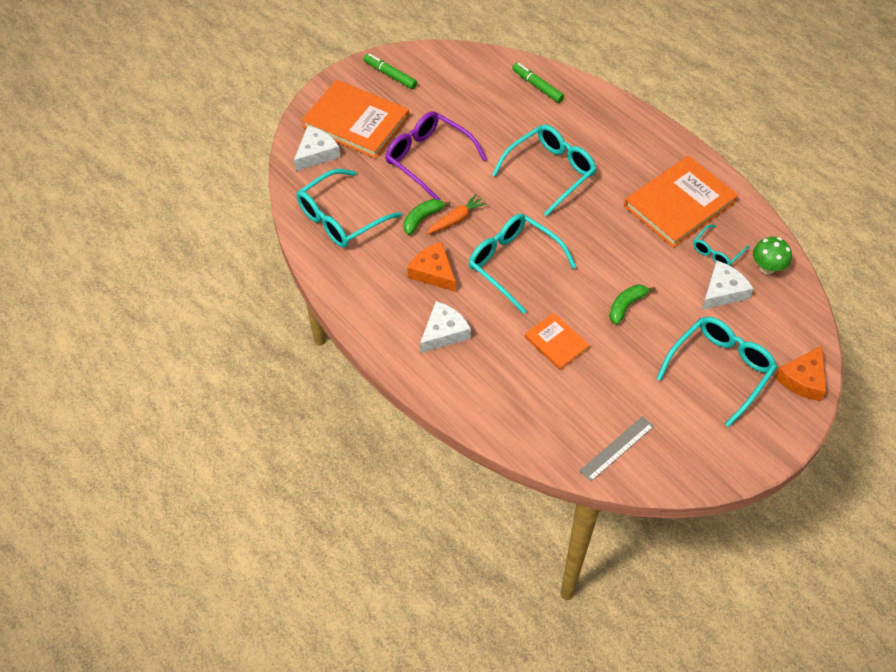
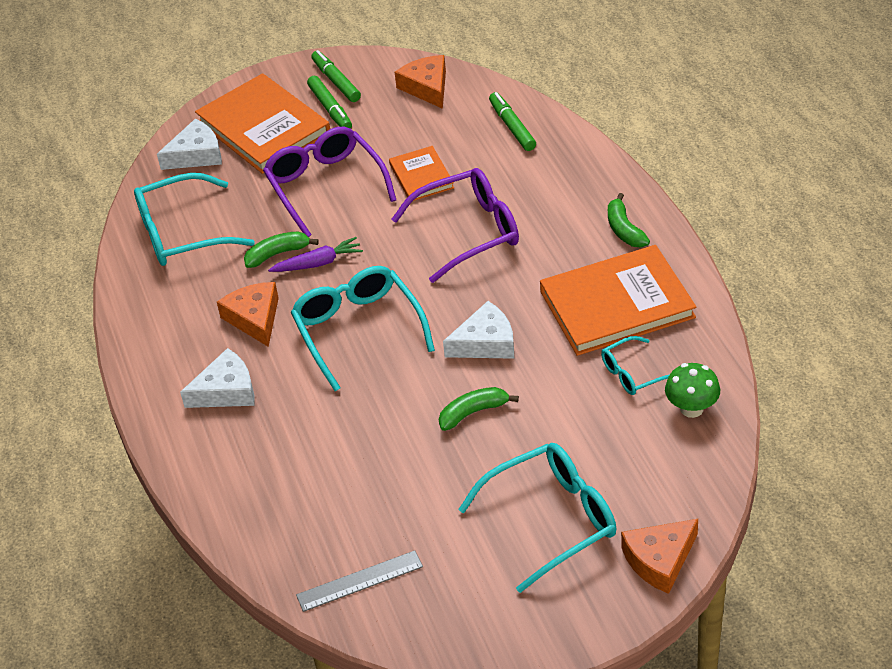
camera: 25 degrees right, 10 degrees down
(398, 97) = (330, 108): none -> green marker
(456, 219) = (318, 263): orange carrot -> purple carrot
(460, 67) = (427, 87): none -> orange cheese
(550, 172) = (469, 231): turquoise glasses -> purple glasses
(556, 343) = (357, 436): orange book -> orange book (421, 176)
(655, 148) = (624, 229): none -> green banana
(723, 291) = (612, 424): white cheese -> white cheese (485, 343)

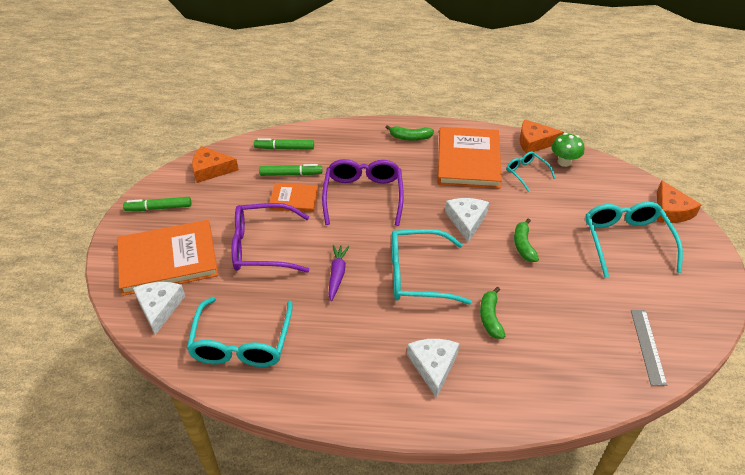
camera: 70 degrees left, 0 degrees up
(254, 318) = (368, 327): orange cheese -> orange cheese (534, 142)
(277, 254) = (310, 293): green banana -> green banana (490, 317)
(330, 108) = (184, 219): green marker -> green marker (291, 174)
(633, 373) = (526, 173): turquoise glasses -> turquoise glasses turned 150 degrees clockwise

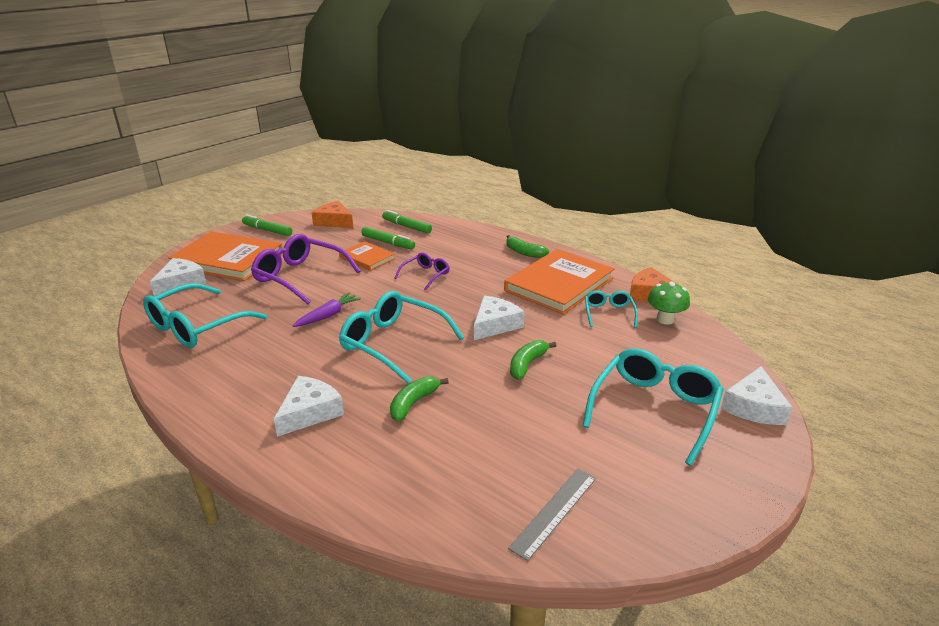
camera: 35 degrees right, 15 degrees down
(363, 196) = (425, 275): purple glasses -> purple glasses, size x0.53
(671, 211) = (753, 407): orange cheese -> white cheese

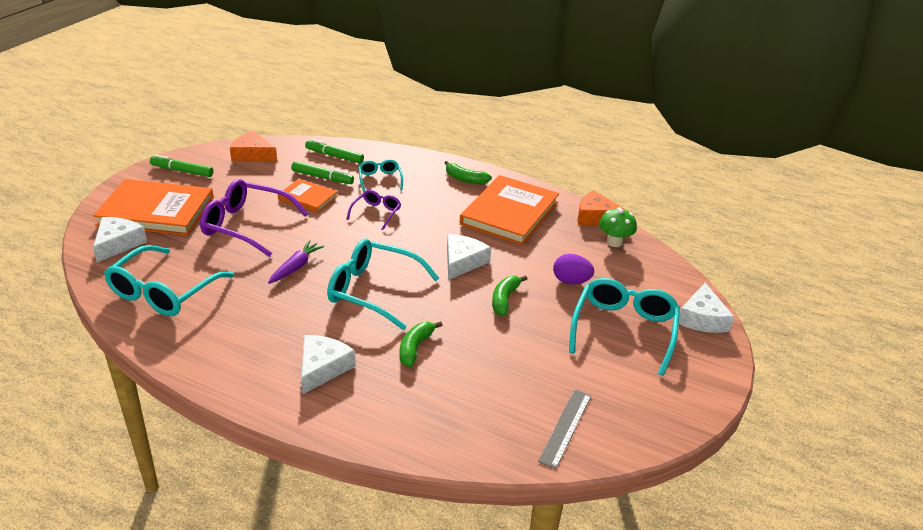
camera: 15 degrees left, 5 degrees up
(606, 353) = (571, 281): none -> purple egg
(608, 313) = (563, 240): turquoise glasses -> turquoise glasses (380, 179)

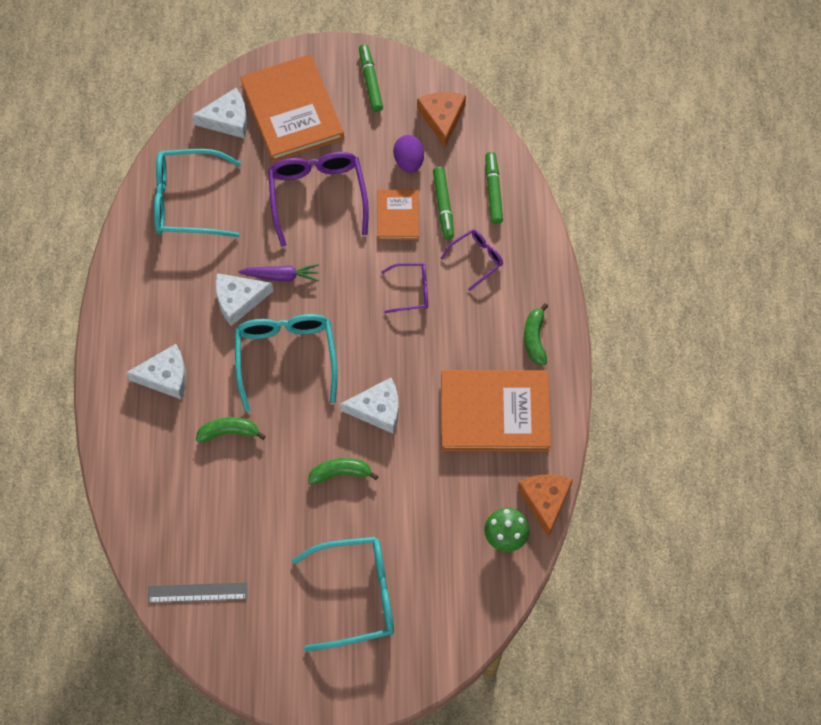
camera: 65 degrees right, 30 degrees up
(380, 179) = (476, 259): turquoise glasses -> purple glasses
(571, 281) = (406, 520): purple egg -> purple egg (409, 161)
(702, 318) = (418, 663): white cheese -> white cheese (238, 300)

